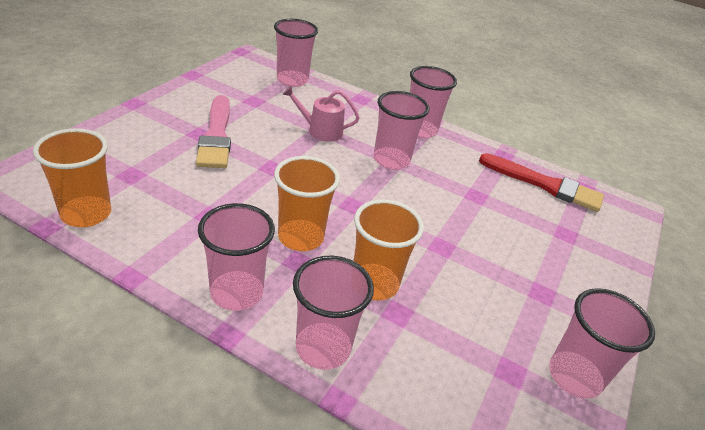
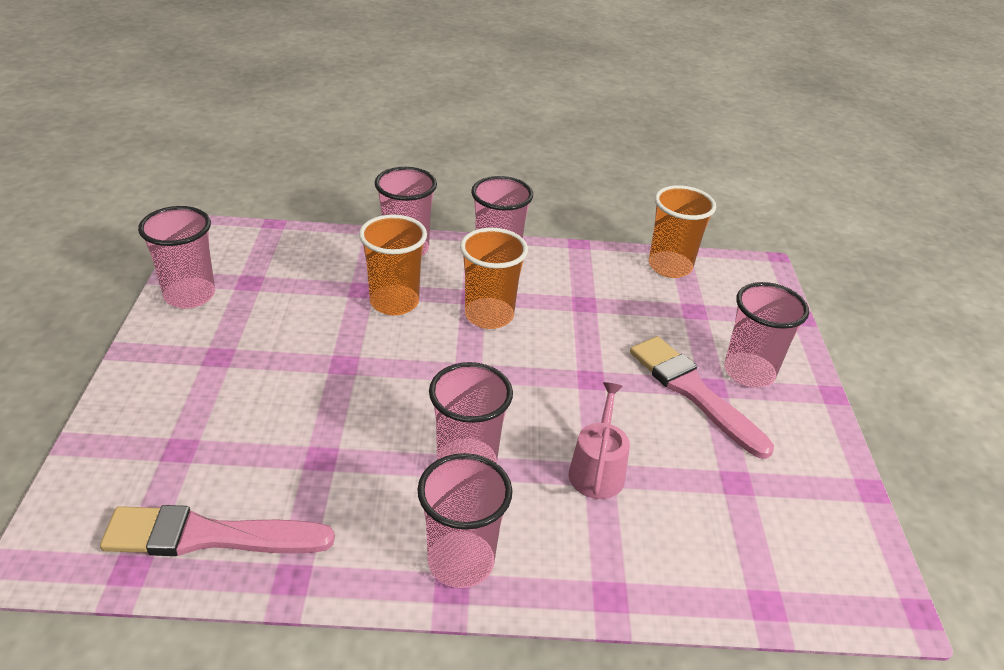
camera: 155 degrees right, 0 degrees up
(292, 80) = (753, 574): pink cup -> pink cup (749, 372)
(320, 131) = (597, 470): pink watering can -> pink watering can turned 60 degrees counterclockwise
(545, 185) = (208, 536): red brush -> pink brush

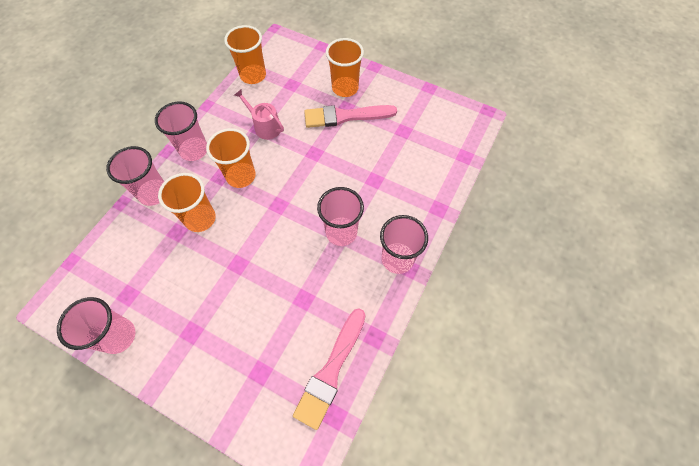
camera: 60 degrees left, 25 degrees up
(597, 470) = (372, 179): pink watering can -> pink watering can (265, 126)
(749, 372) = (345, 88): pink cup -> orange cup

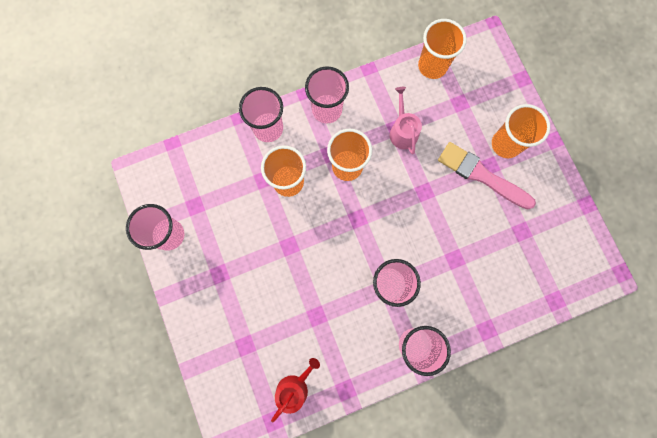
camera: 40 degrees right, 15 degrees up
(331, 371) = (294, 387): pink brush -> red watering can

